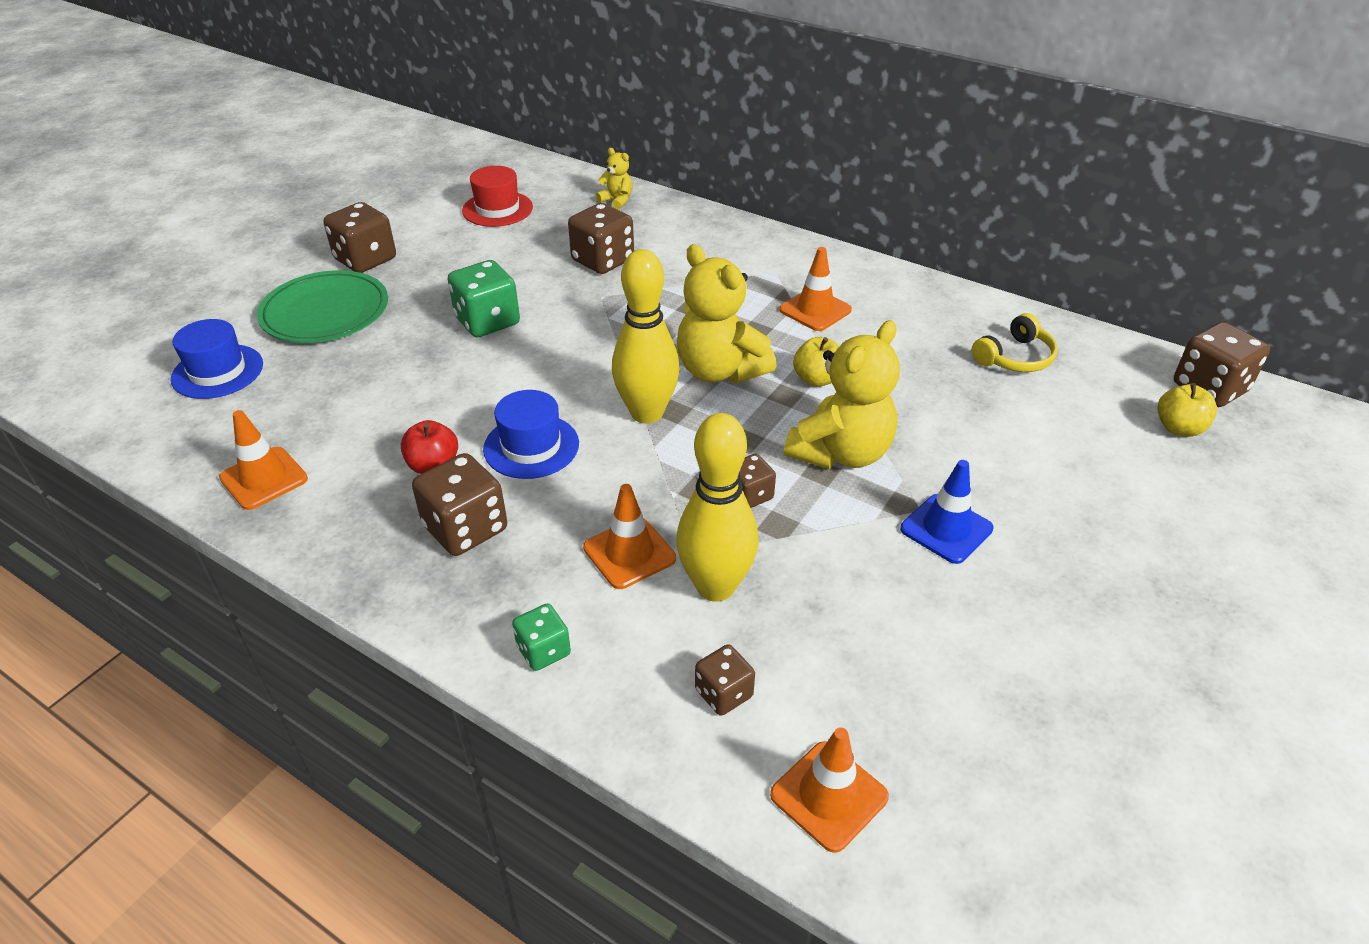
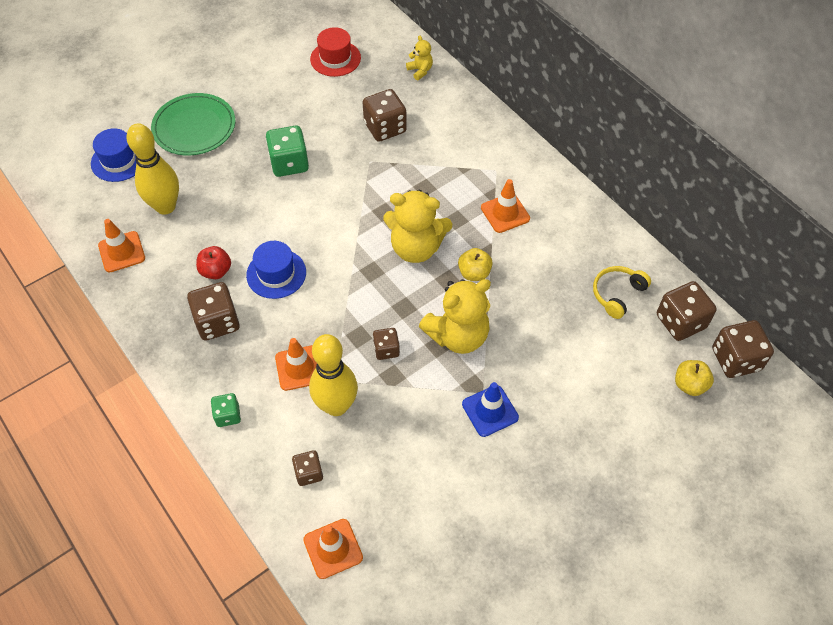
camera: 20 degrees right, 15 degrees up
(365, 260) = (233, 86): brown dice -> brown dice (680, 322)
(647, 413) = (355, 268): yellow bowling pin -> yellow bowling pin (165, 206)
(720, 371) = (416, 248): yellow teddy bear -> yellow teddy bear turned 60 degrees counterclockwise
(1015, 357) = (617, 294): yellow headphones -> yellow headphones turned 150 degrees clockwise

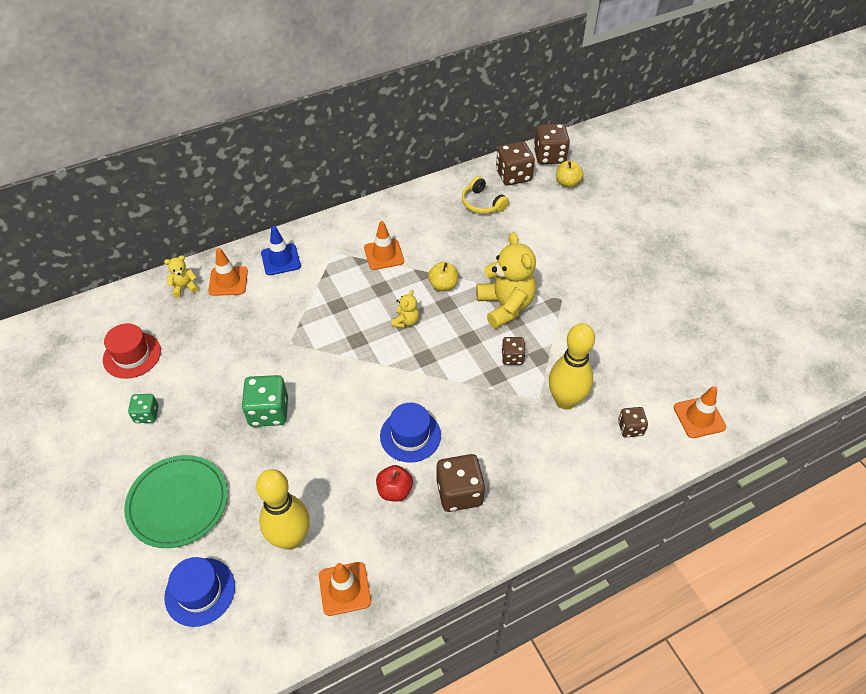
camera: 80 degrees left, 5 degrees down
(228, 415) = (568, 489): green dice -> green dice (147, 414)
(299, 368) = (522, 425): orange traffic cone -> orange traffic cone (228, 281)
(385, 128) = (250, 325): brown dice -> none
(416, 248) = (406, 321): yellow teddy bear -> yellow teddy bear, size x0.47
(490, 411) = (579, 297): blue traffic cone -> blue traffic cone (280, 259)

